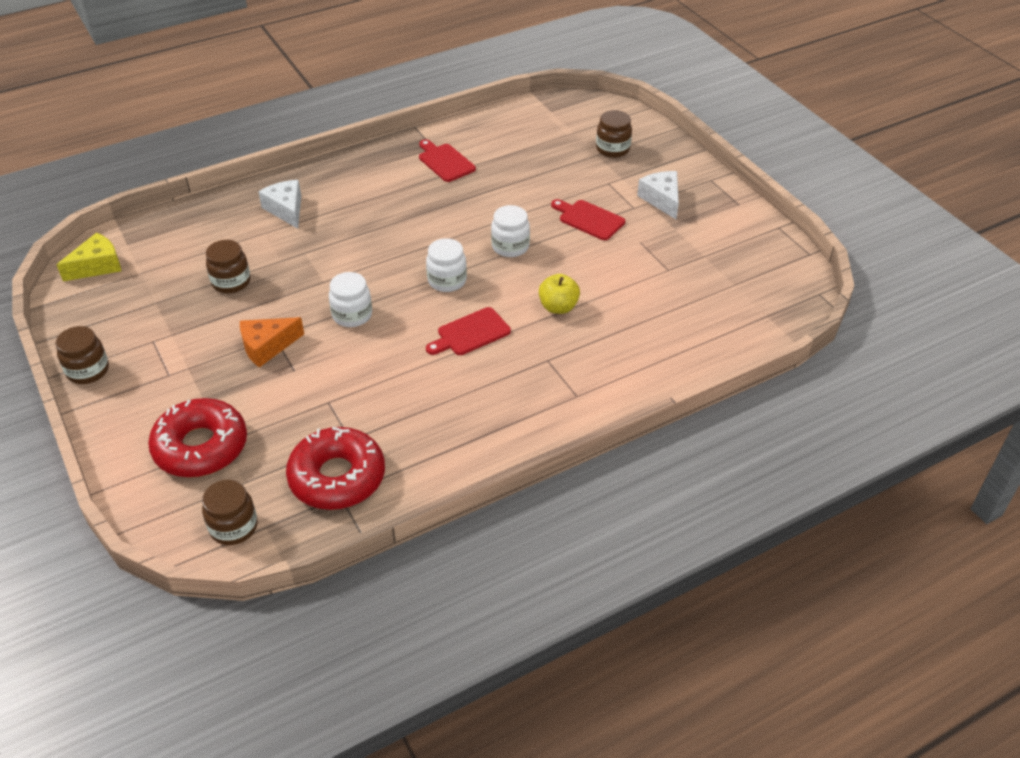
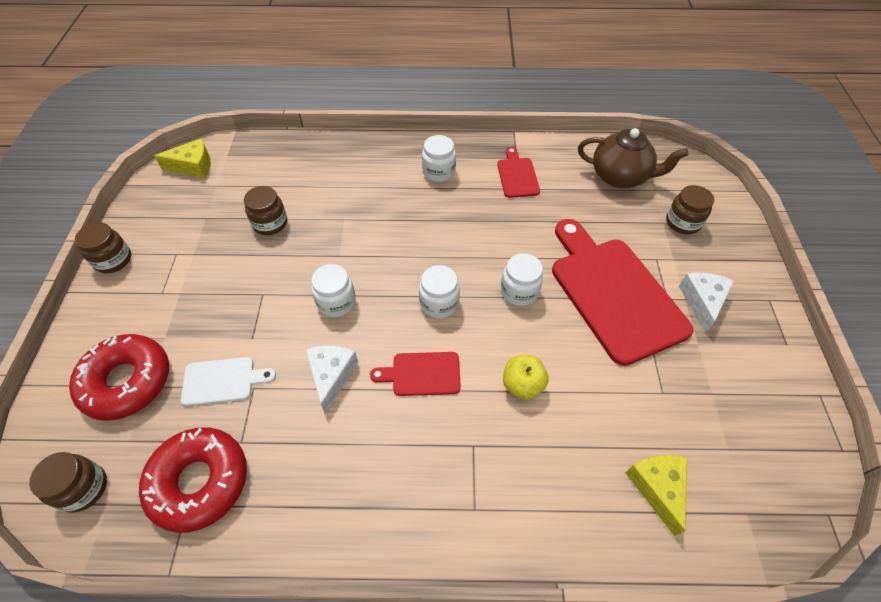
camera: 30 degrees right, 10 degrees up
(267, 346) = (249, 302): orange cheese -> none
(286, 209) = (359, 171): white cheese -> white cheese (331, 376)
(295, 409) = (223, 381): none -> white cutting board
(367, 183) = (439, 172): none -> white jar
(538, 132) = (620, 177): none -> brown teapot
(589, 219) = (613, 293): red cutting board -> red cutting board, size x2.14
(699, 327) = (657, 488): none -> yellow cheese

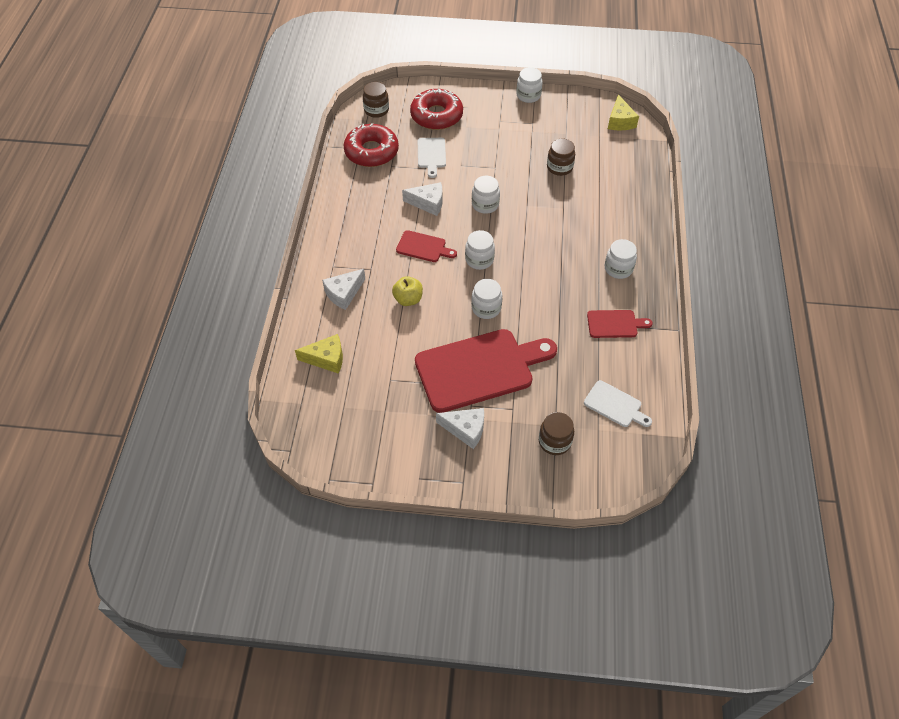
camera: 95 degrees right, 0 degrees up
(113, 260) = (528, 95): brown jar -> white jar
(422, 374) = (423, 247): red cutting board -> red cutting board turned 105 degrees clockwise
(528, 481) = (344, 293): none -> white cheese
(620, 177) = (615, 405): brown teapot -> white cutting board

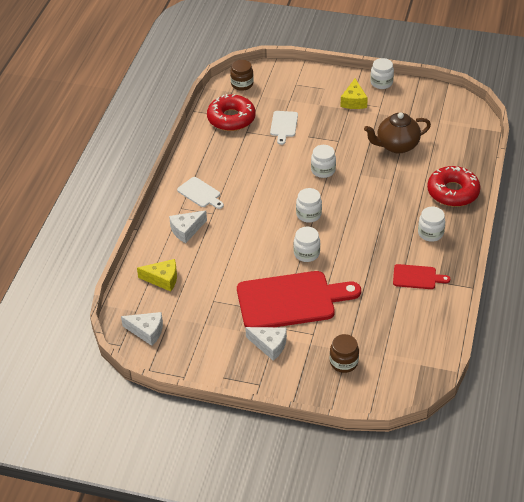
camera: 10 degrees right, 10 degrees down
(408, 299) = (240, 240): yellow apple -> none
(423, 247) = (262, 200): red cutting board -> none
(428, 203) = (273, 165): white cheese -> white cheese (147, 331)
(436, 116) = (294, 93): red donut -> red donut (453, 192)
(559, 167) = (396, 145): brown jar -> brown teapot
(615, 405) = (402, 340): white cutting board -> white cutting board (200, 193)
(620, 121) = (461, 111): yellow cheese -> yellow cheese (353, 101)

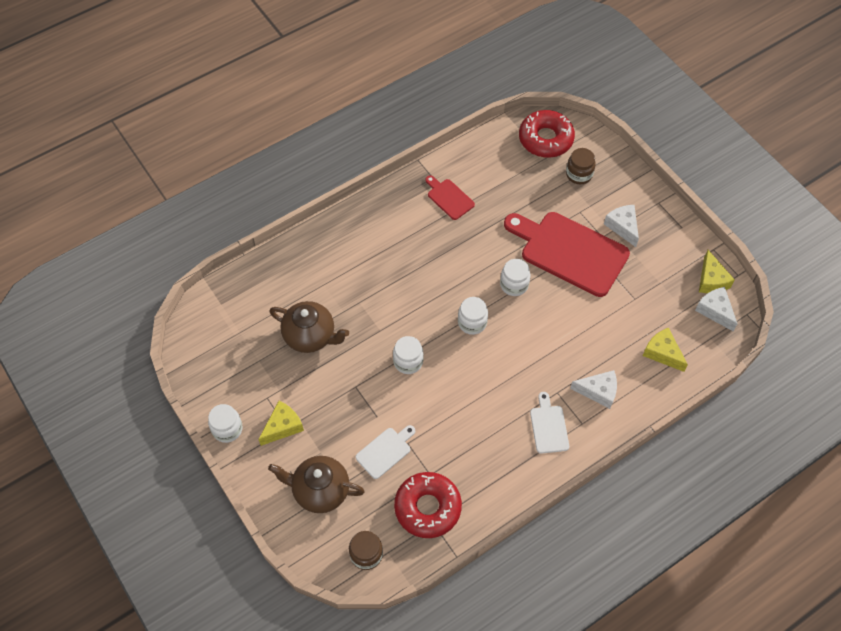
camera: 140 degrees left, 15 degrees up
(167, 352) = (711, 280): none -> yellow cheese
(298, 91) = (320, 490): none -> brown teapot
(430, 233) = (392, 226): white jar -> none
(453, 192) = (326, 249): red donut -> red donut (545, 139)

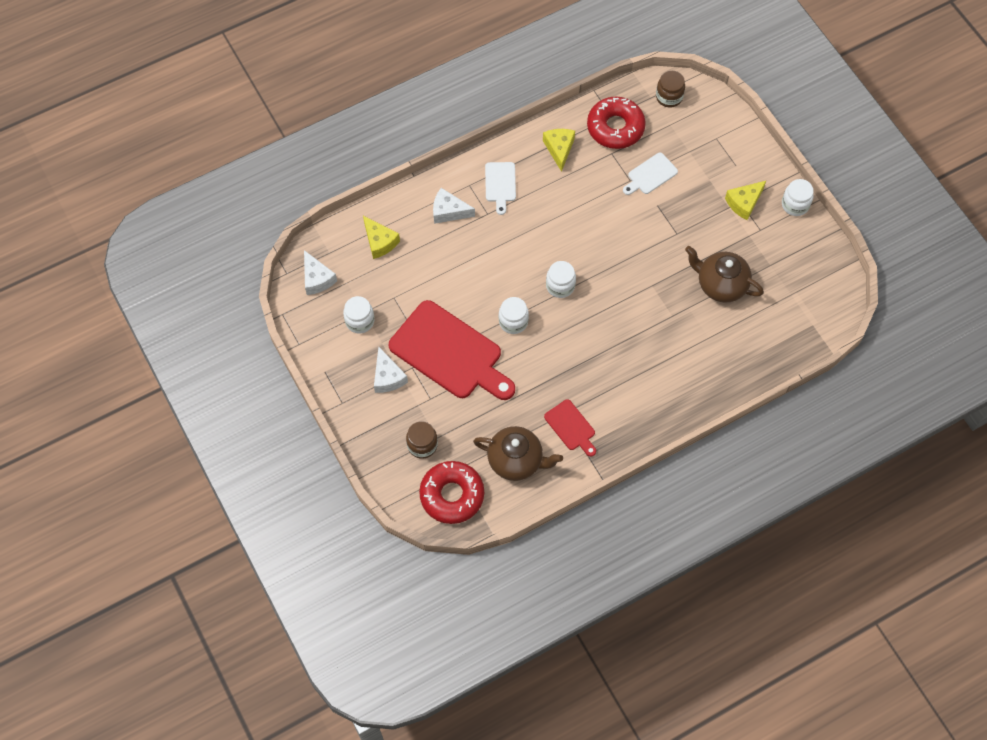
camera: 175 degrees left, 5 degrees up
(320, 490) = (709, 147): brown teapot -> brown teapot (516, 461)
(408, 361) = (626, 252): white jar -> white jar (359, 321)
(711, 280) = (311, 311): yellow cheese -> yellow cheese (559, 149)

